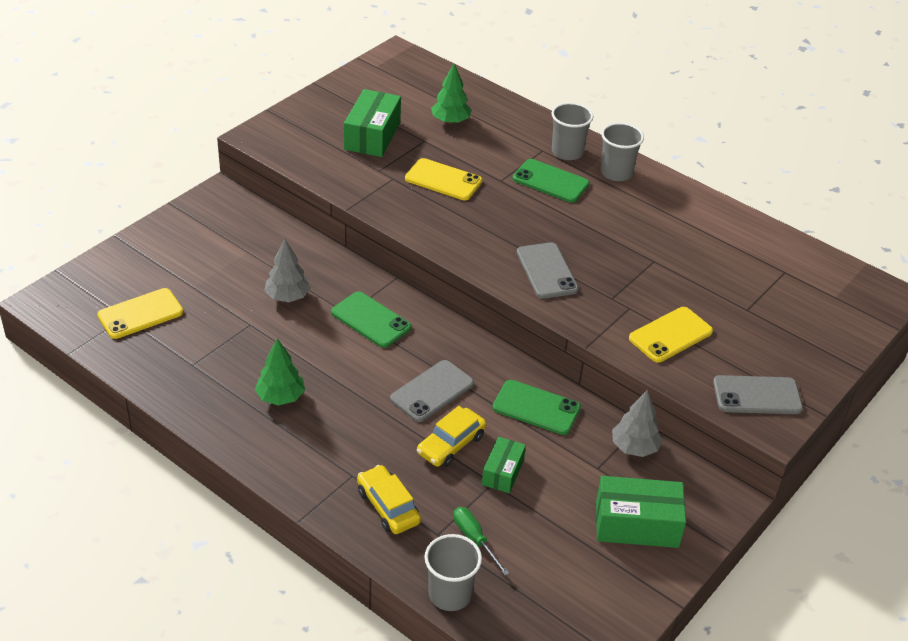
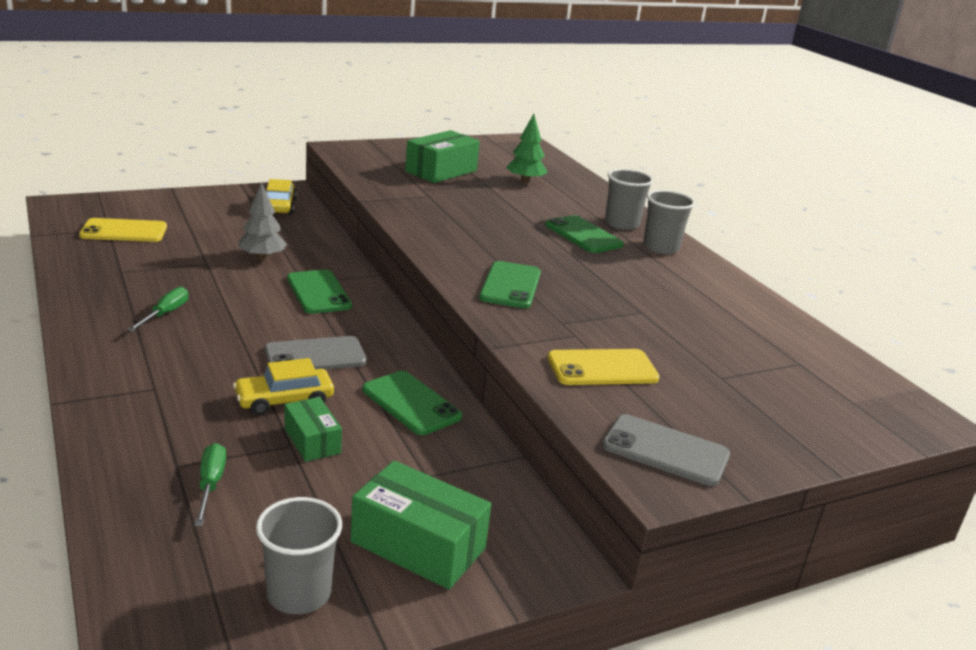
camera: 25 degrees right, 15 degrees down
(280, 397) = (165, 314): green tree -> green screwdriver
(388, 506) = (155, 424): yellow car -> yellow car (279, 206)
(443, 180) = (475, 208): yellow phone -> none
(450, 594) = (119, 523): grey cup -> grey cup (299, 593)
(503, 472) = (312, 441): green box -> green box turned 75 degrees counterclockwise
(546, 271) = (510, 285): grey phone -> green phone
(634, 447) = (490, 473): grey tree -> none

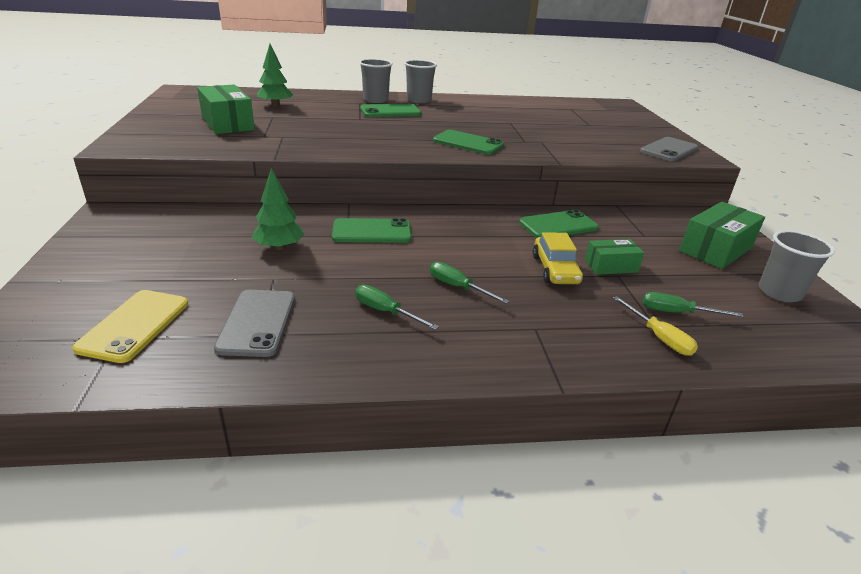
camera: 70 degrees left, 5 degrees up
(152, 466) = (659, 337): none -> yellow screwdriver
(221, 344) = (458, 287): none -> green screwdriver
(262, 257) = (279, 247): grey tree -> green tree
(279, 206) = (150, 223): yellow car -> none
(315, 356) = (486, 248): grey phone -> grey phone (257, 322)
(602, 368) = (583, 144): yellow phone -> none

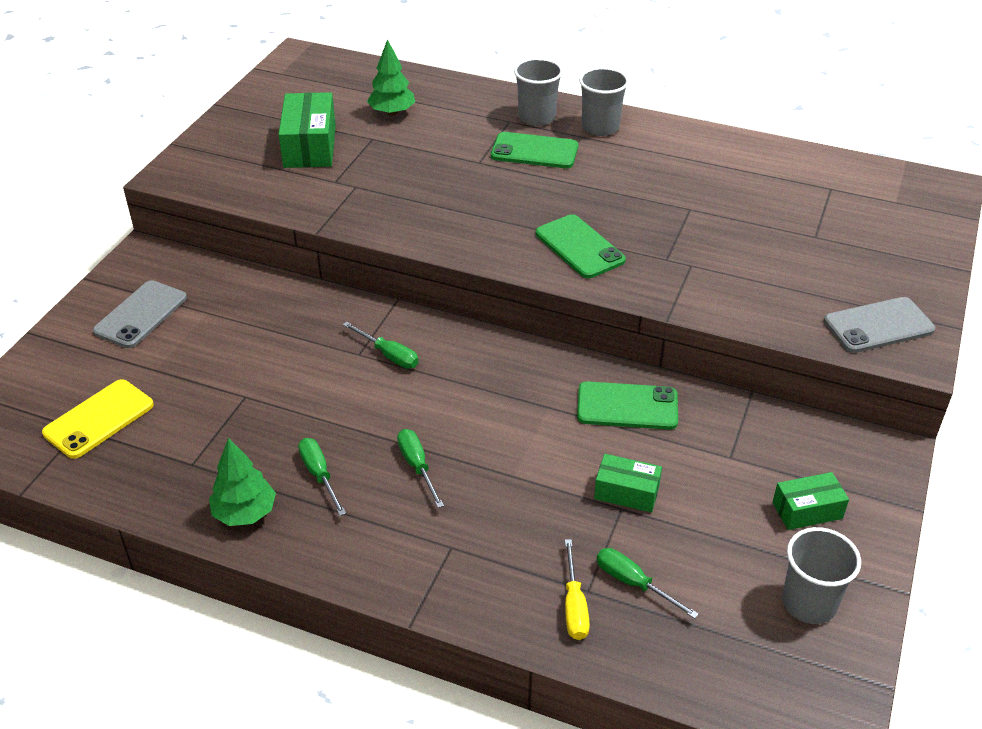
camera: 30 degrees right, 10 degrees up
(257, 322) = (197, 449): grey phone -> grey phone (140, 315)
(279, 247) = (277, 353): green tree -> green tree (245, 513)
(372, 232) = (389, 355): green phone -> green screwdriver
(555, 269) = (551, 476): yellow car -> none
(715, 249) = (807, 510): green box -> green box, size x0.59

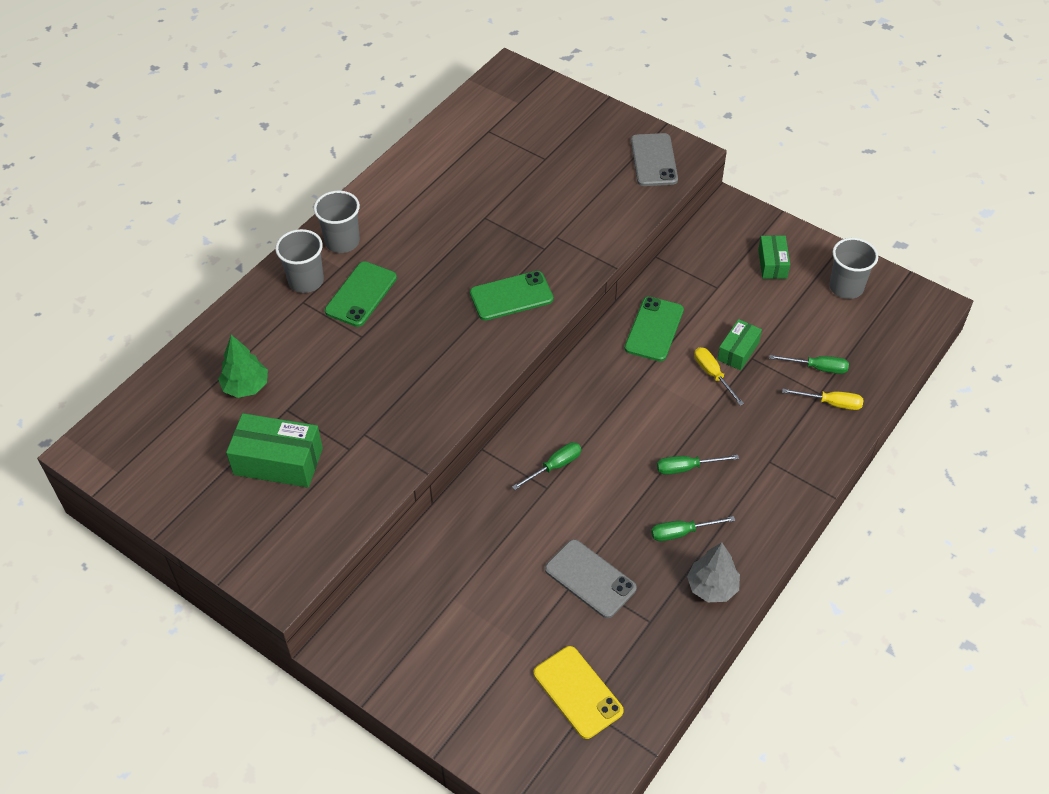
camera: 75 degrees left, 10 degrees up
(140, 315) = (439, 654): grey phone -> grey phone (590, 579)
(245, 513) = (712, 587): green tree -> grey tree
(575, 472) = (713, 374): none -> yellow screwdriver
(633, 583) = (817, 368): green screwdriver -> green screwdriver turned 135 degrees counterclockwise

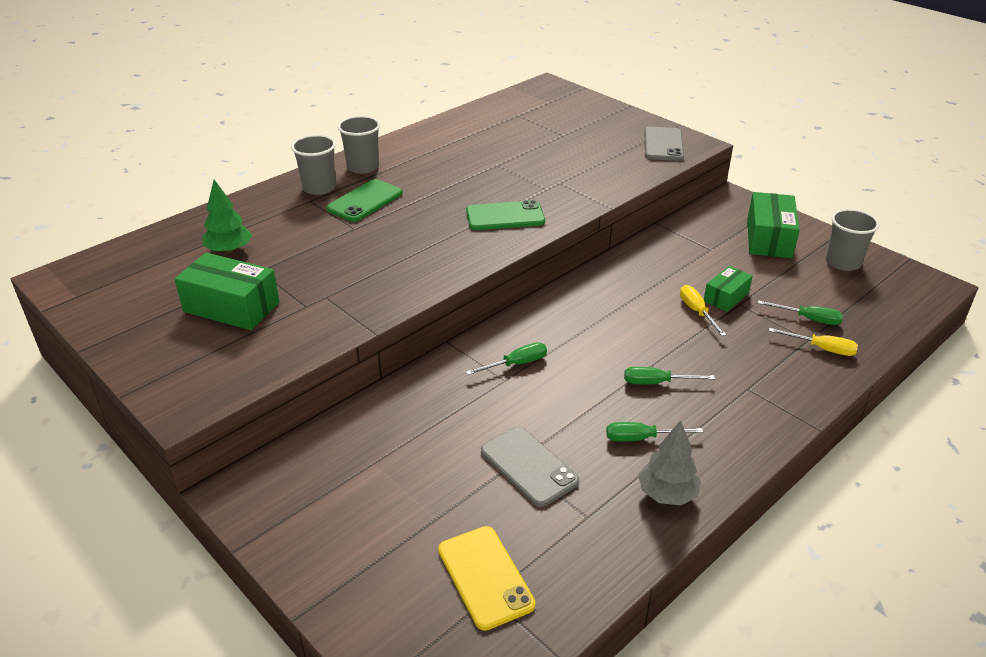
camera: 10 degrees right, 15 degrees down
(654, 329) = (643, 272): green phone -> none
(772, 264) = (769, 238): green box -> green box, size x1.68

